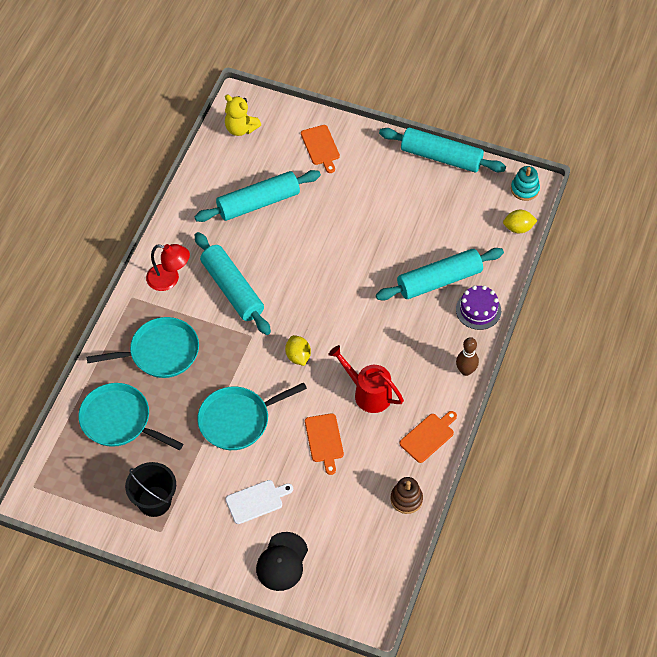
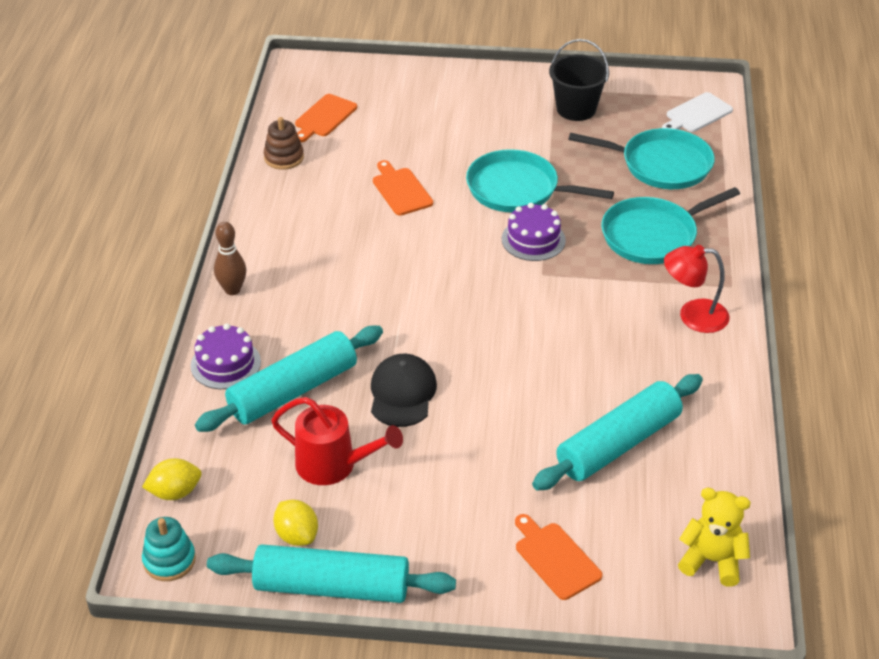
camera: 165 degrees right, 15 degrees down
(232, 289) = (596, 321): turquoise rolling pin -> none
(237, 420) = (517, 189): turquoise pan -> turquoise pan turned 120 degrees counterclockwise
(245, 368) = (533, 239): none -> purple cake
(256, 501) = (460, 128): white cutting board -> white cutting board (697, 114)
(282, 561) = (410, 89): black cap -> black cap (402, 393)
(298, 356) = (469, 264): yellow lemon -> yellow lemon (297, 535)
(367, 393) = (361, 243): red watering can -> red watering can (334, 465)
(428, 436) = (269, 216): orange cutting board -> orange cutting board (324, 117)

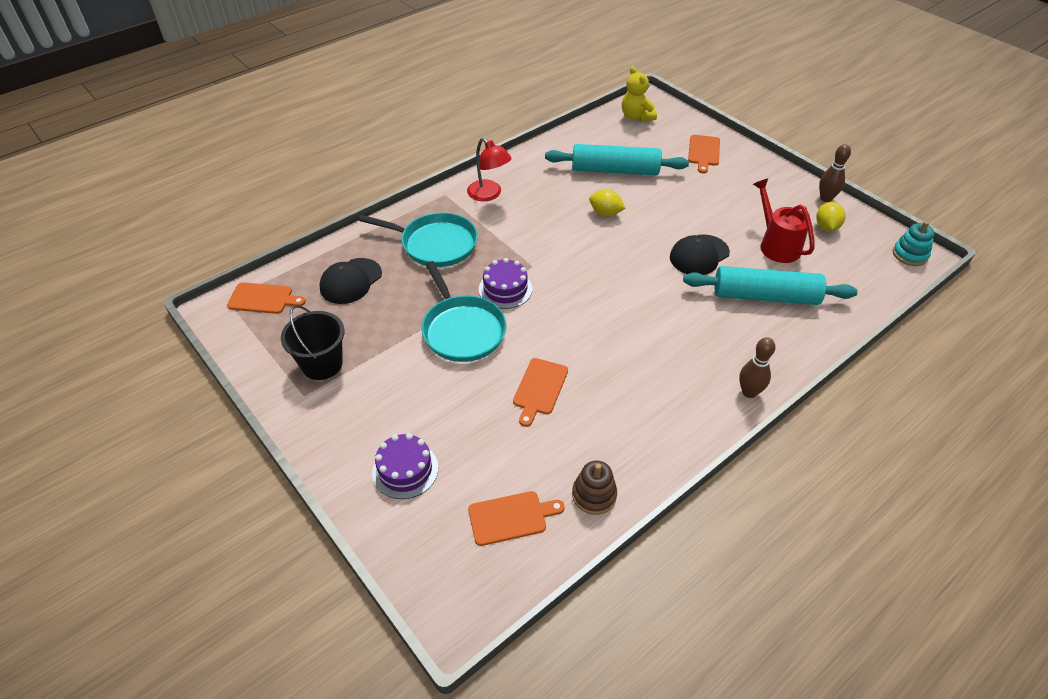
camera: 135 degrees left, 5 degrees up
(175, 492) = (885, 285): yellow lemon -> yellow lemon (605, 213)
(225, 364) = (797, 340): purple cake -> purple cake (405, 470)
(331, 587) = (826, 198): turquoise rolling pin -> brown bowling pin
(661, 165) = (351, 281): turquoise pan -> black cap
(697, 114) = (263, 299): white cutting board -> orange cutting board

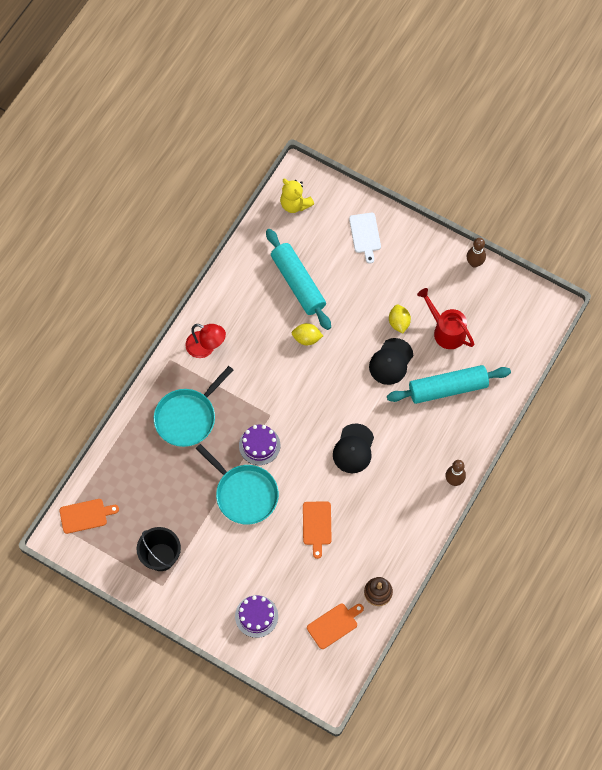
camera: 20 degrees left, 20 degrees up
(351, 281) = (141, 476): black cap -> black cap (353, 449)
(435, 244) = (187, 417): turquoise pan -> turquoise pan turned 135 degrees clockwise
(615, 170) = (298, 283): turquoise rolling pin -> turquoise rolling pin turned 75 degrees clockwise
(704, 152) = (365, 235): orange cutting board -> white cutting board
(826, 227) = (480, 297): yellow lemon -> yellow lemon (399, 323)
(910, 255) = (545, 309): turquoise stacking toy -> none

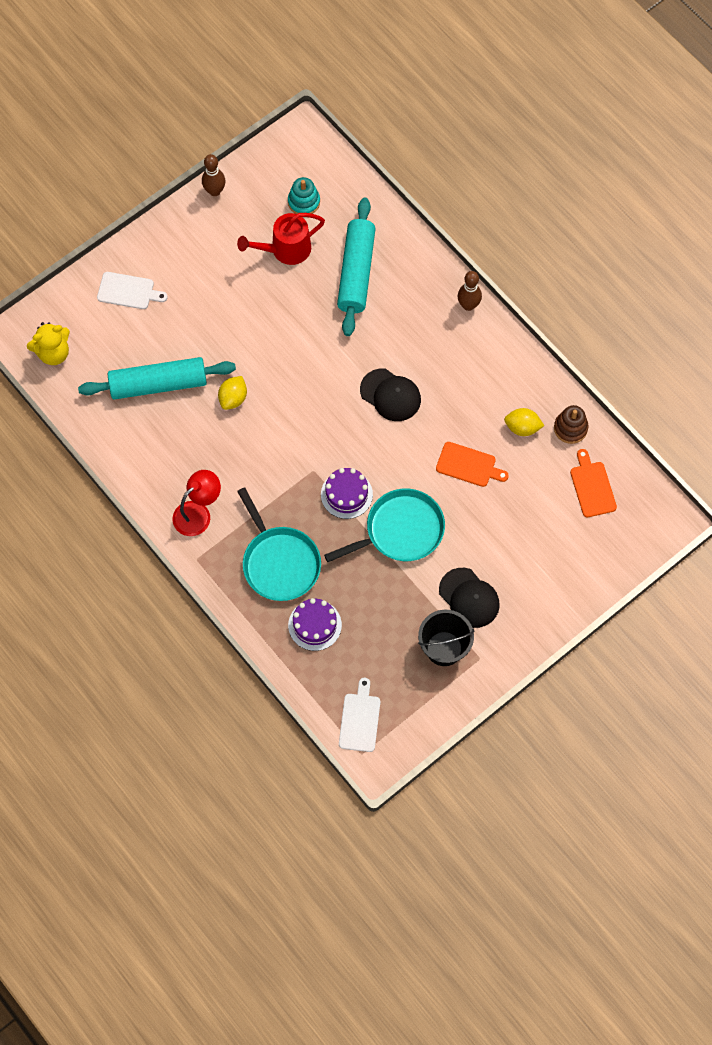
camera: 70 degrees left, 0 degrees up
(85, 515) = (360, 719): orange cutting board -> white cutting board
(256, 616) = (553, 566): purple cake -> purple cake (315, 625)
(391, 361) = (299, 319): black cap -> black cap (469, 598)
(399, 323) = (255, 294): yellow lemon -> yellow lemon (522, 427)
(493, 329) = (304, 202): none -> turquoise stacking toy

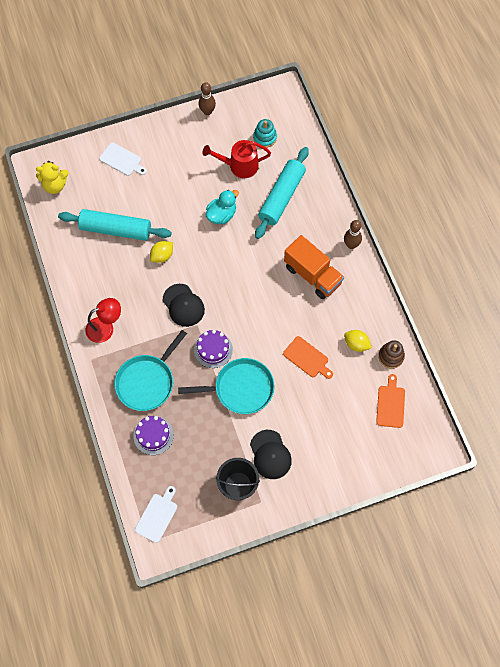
camera: 20 degrees right, 0 degrees up
(279, 563) = (147, 382): turquoise pan -> turquoise pan turned 45 degrees clockwise
(288, 320) = (221, 215): none -> turquoise duck
(390, 395) = (271, 290): black cap -> black cap (183, 305)
(434, 359) = (312, 275): none -> orange truck

